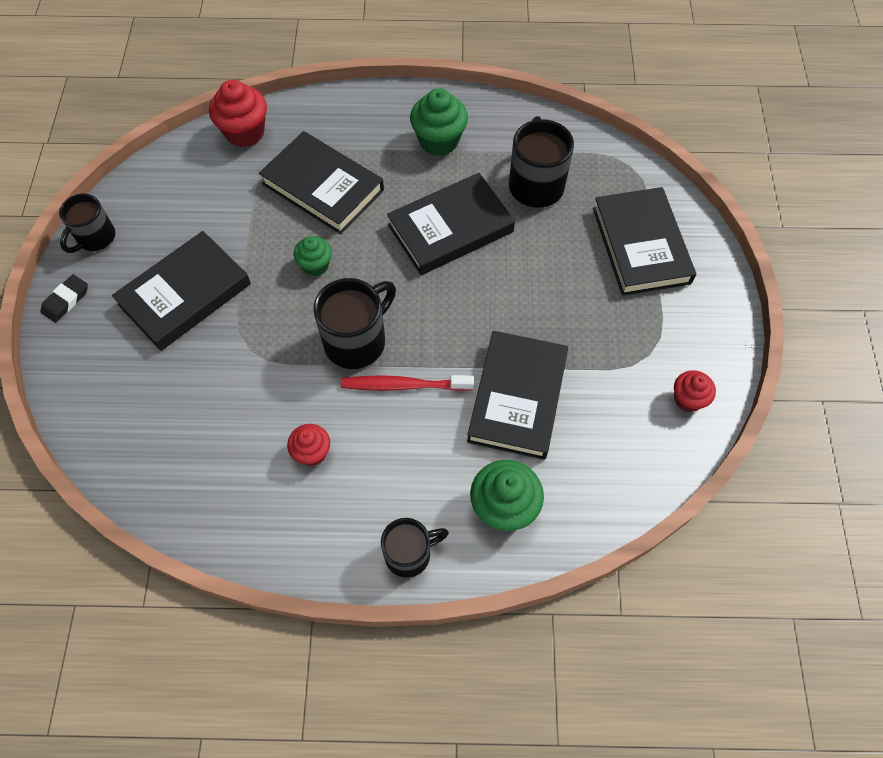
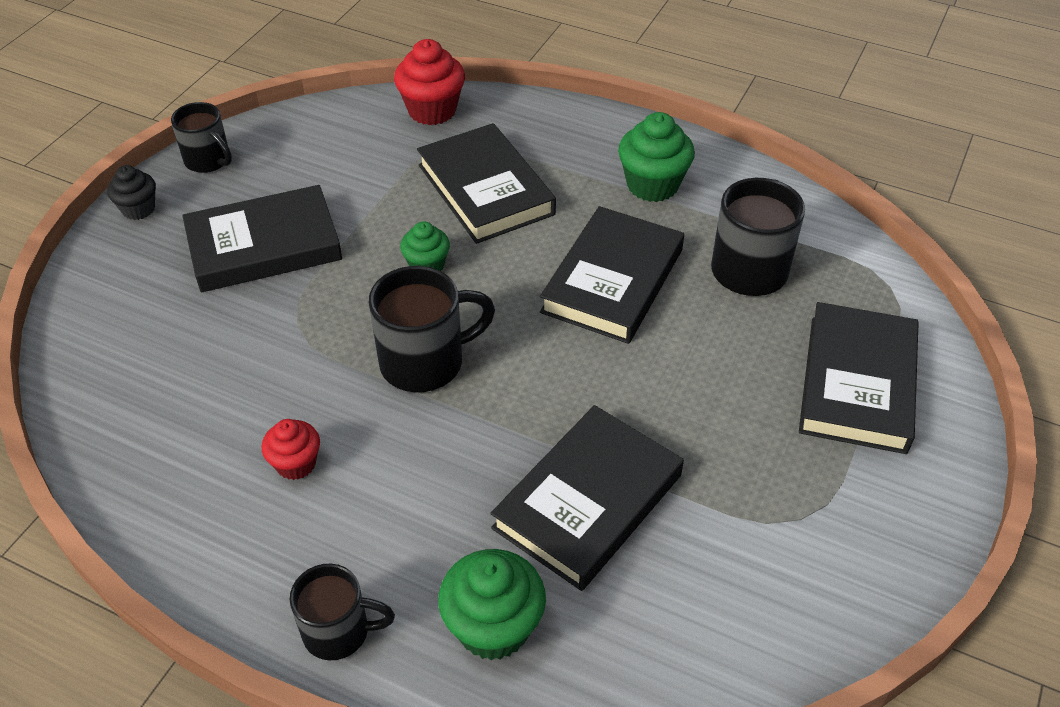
camera: 25 degrees right, 15 degrees down
(66, 300) = (138, 209): black eraser -> black cupcake
(95, 238) = (208, 160): black mug -> black mug turned 105 degrees counterclockwise
(403, 385) = (451, 432): red toothbrush -> none
(450, 228) = (612, 281): black book -> black book turned 60 degrees counterclockwise
(688, 399) = (827, 597): red cupcake -> none

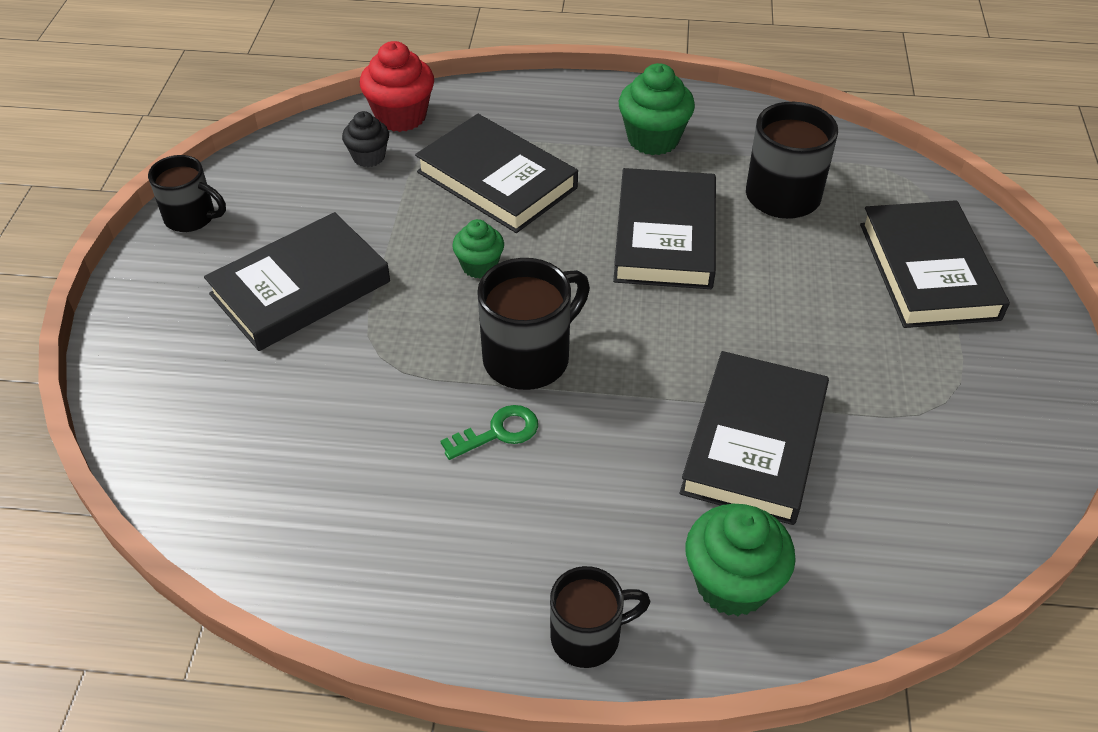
camera: 20 degrees left, 0 degrees up
(138, 209) = (141, 285): black cupcake -> black cupcake (369, 157)
(296, 464) = (455, 491): red cupcake -> none
(361, 422) = (498, 432): none -> green key

